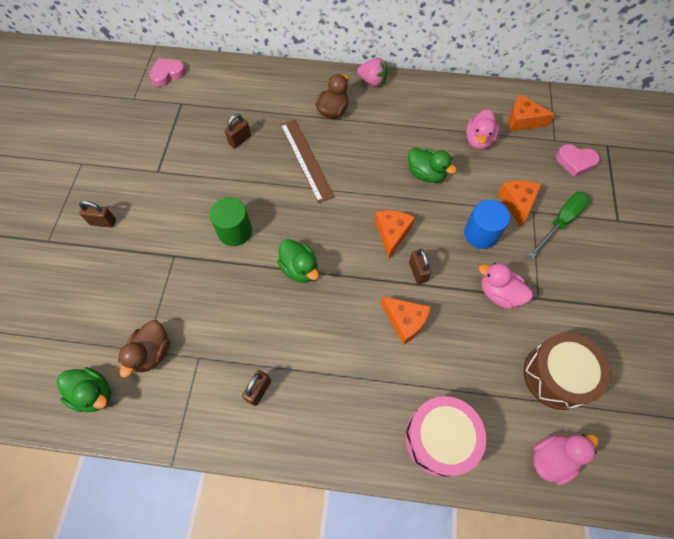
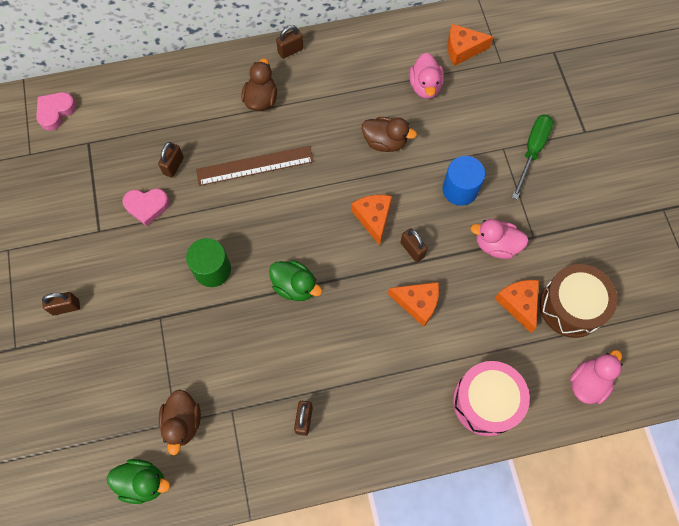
camera: 20 degrees left, 5 degrees up
(306, 159) = (255, 165): brown ruler -> brown ruler turned 60 degrees counterclockwise
(372, 81) = (290, 51): pink strawberry -> brown padlock
(426, 174) = (385, 142): green duck -> brown duck
(517, 203) = (485, 144): orange cheese -> orange cheese (518, 304)
(575, 162) = (528, 81): pink heart -> pink heart (147, 206)

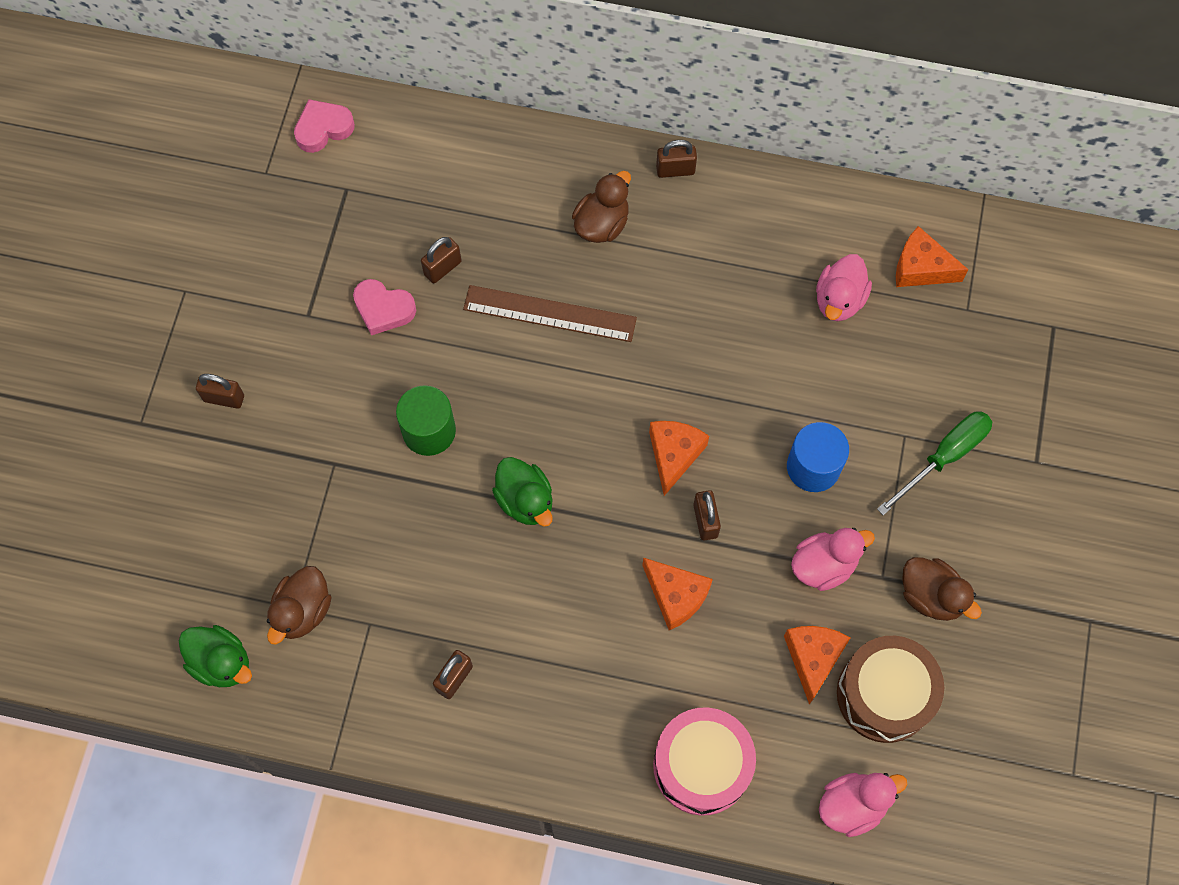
camera: 25 degrees right, 0 degrees up
(385, 142) = (742, 355): brown duck -> brown duck (931, 596)
(496, 245) = (824, 565): pink duck -> pink duck turned 120 degrees clockwise

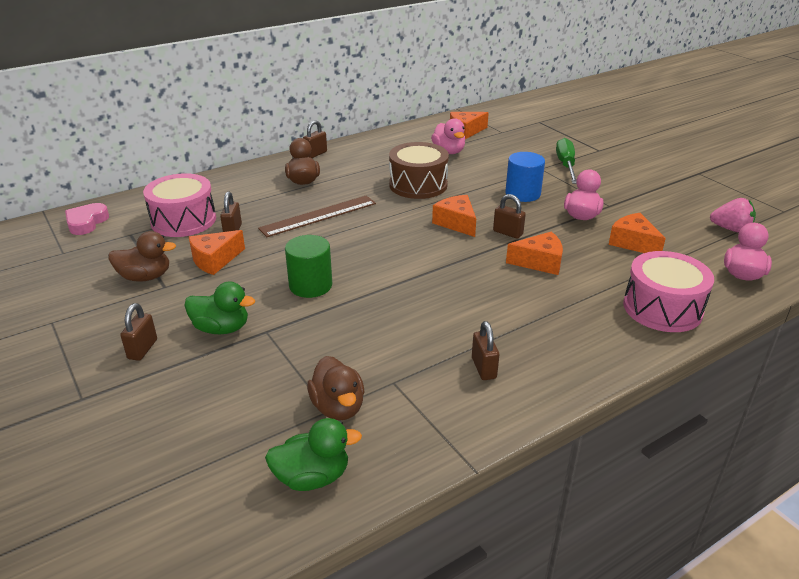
camera: 45 degrees left, 35 degrees down
(224, 398) = (142, 349): brown padlock -> brown padlock turned 45 degrees counterclockwise
(383, 309) = (215, 260): pink heart -> orange cheese
(413, 205) = (183, 220): none -> pink drum
(525, 500) = (408, 278): green duck -> green duck (221, 328)
(884, 694) = (680, 234): brown drum -> brown drum (418, 185)
(931, 596) = (637, 199): brown duck -> brown duck (145, 277)
(955, 740) = (731, 229): none -> pink strawberry

